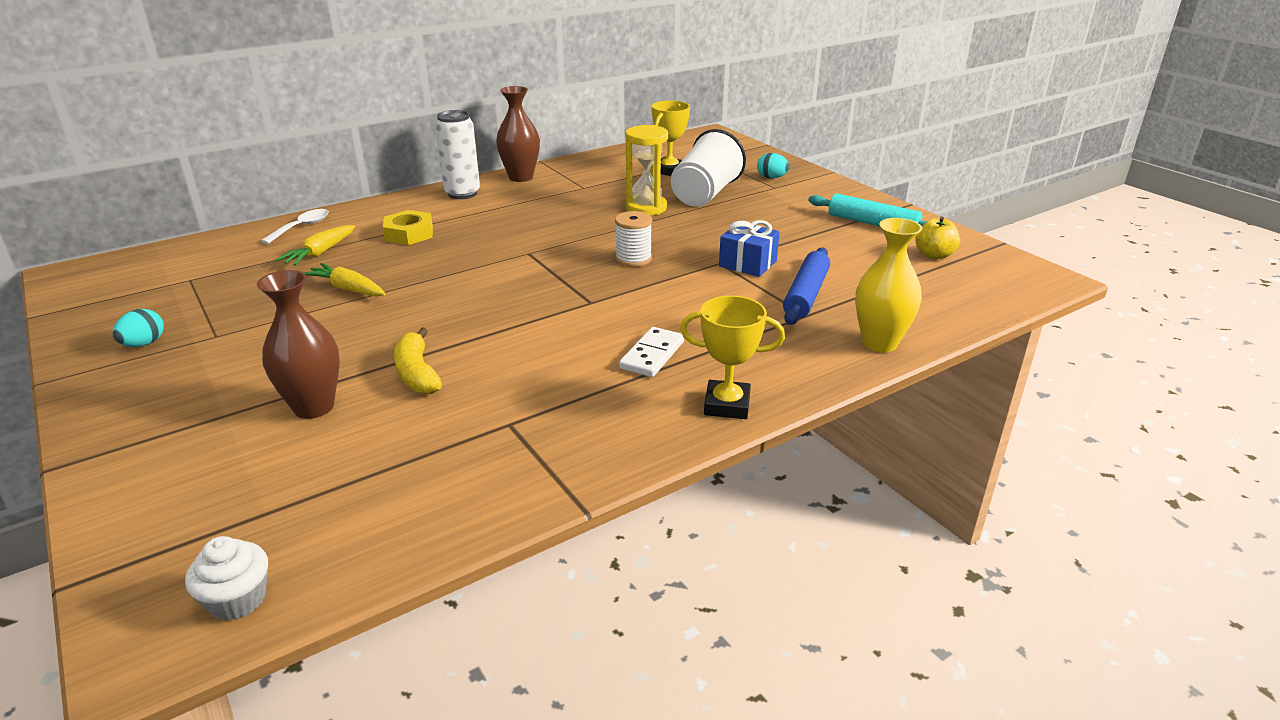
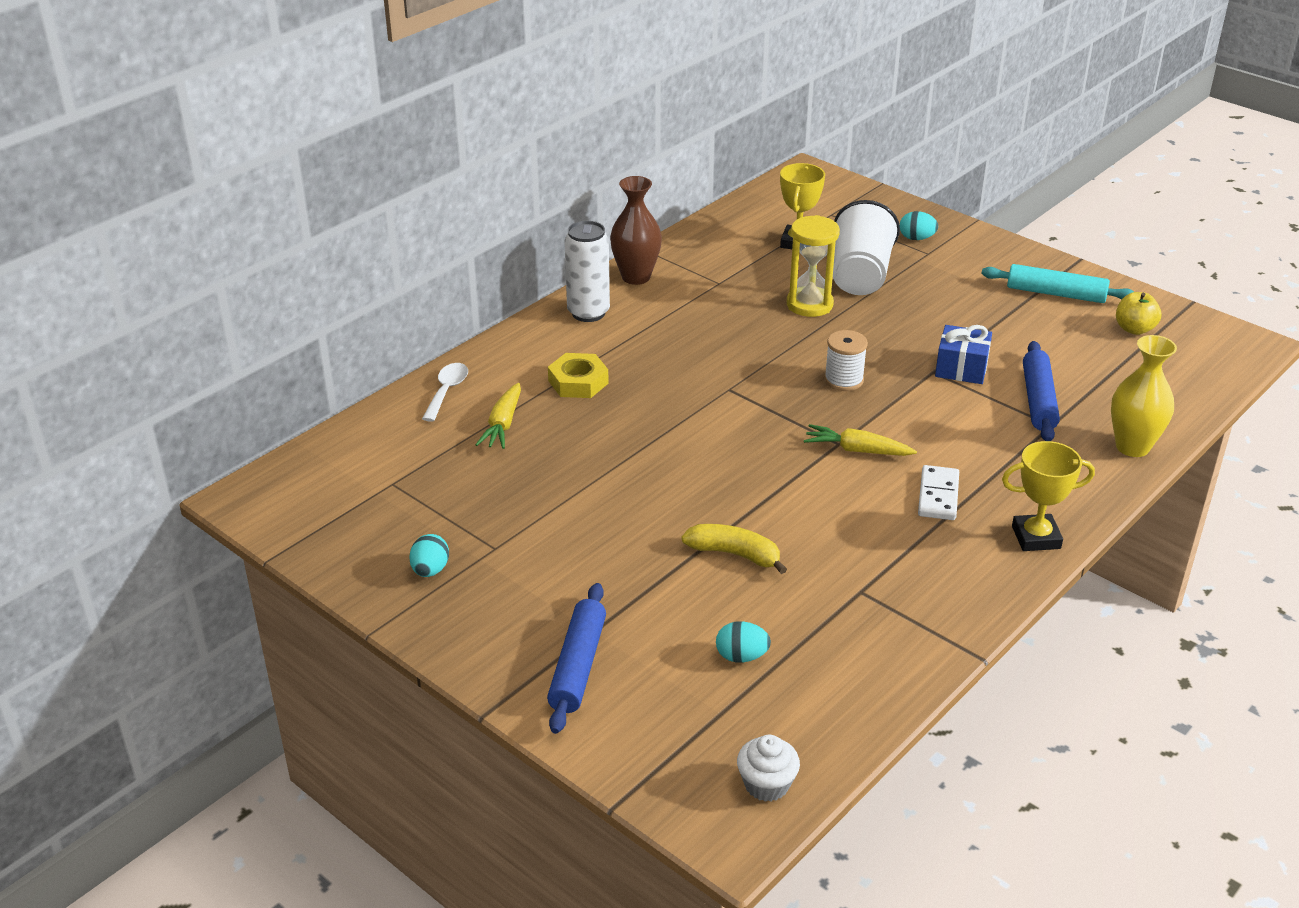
camera: 15 degrees left, 5 degrees up
(178, 442) = (578, 666): none -> blue rolling pin
(314, 407) = (669, 607): brown vase -> none
(338, 462) = (741, 656): none -> turquoise egg
(348, 289) = (578, 467): yellow carrot -> yellow carrot (857, 450)
(417, 373) = (735, 554): yellow banana -> yellow banana turned 150 degrees clockwise

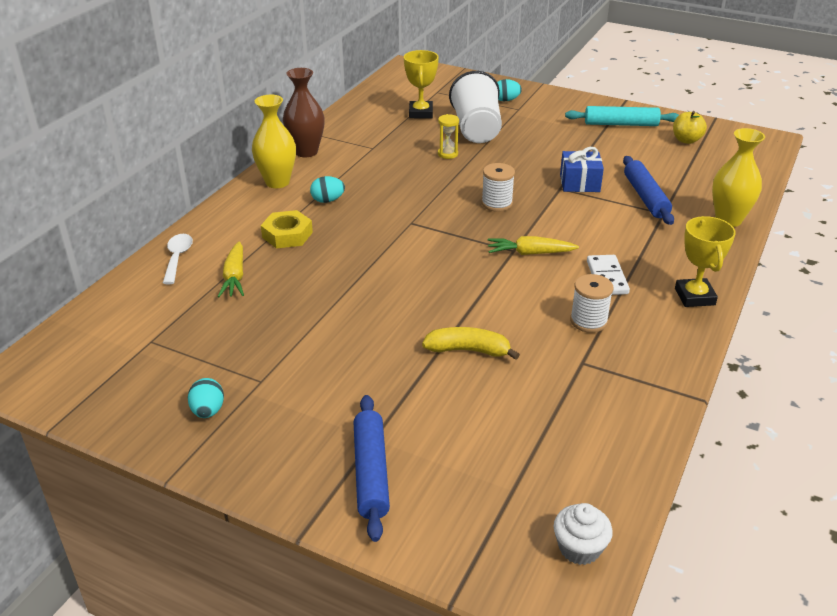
camera: 15 degrees left, 0 degrees up
(588, 313) = (277, 182): white can -> yellow vase
(741, 656) = (509, 436): turquoise egg -> turquoise egg (327, 200)
(809, 304) = (447, 154): yellow hourglass -> yellow hourglass, size x0.56
(890, 545) = (588, 321): none -> white spool
(1036, 537) = (694, 297): yellow trophy -> yellow trophy turned 75 degrees counterclockwise

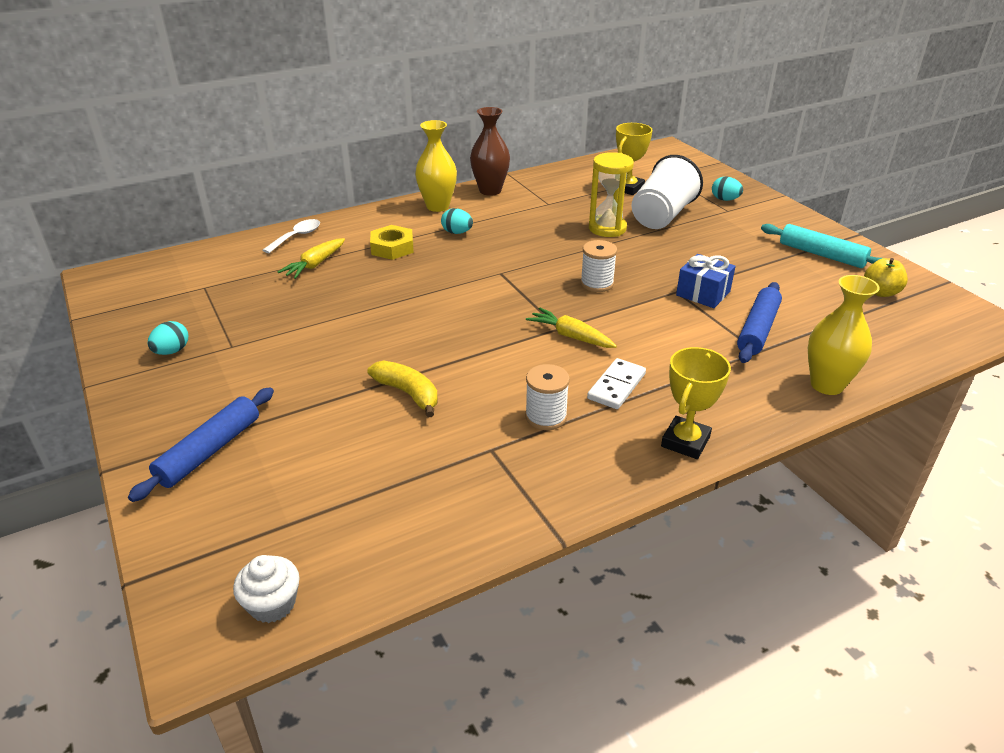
camera: 35 degrees right, 0 degrees up
(447, 154) = (607, 228): yellow hourglass -> yellow hourglass, size x1.78

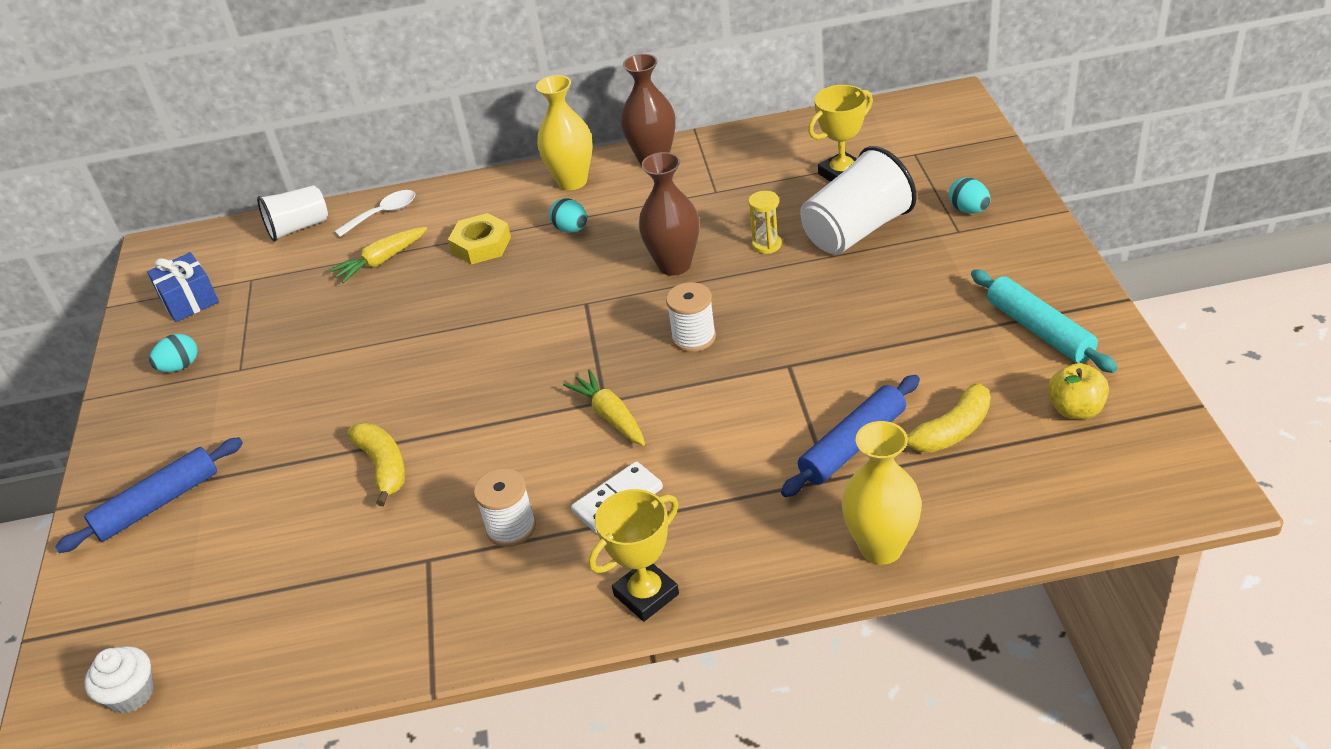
camera: 25 degrees right, 5 degrees up
(227, 251) = (298, 227): none -> white cup
(550, 245) = (674, 265): none -> brown vase
(607, 228) = (766, 245): yellow hourglass -> yellow hourglass, size x0.56
(703, 293) = (821, 374): blue gift -> blue gift (189, 300)
(814, 313) = (951, 431): none -> yellow banana

